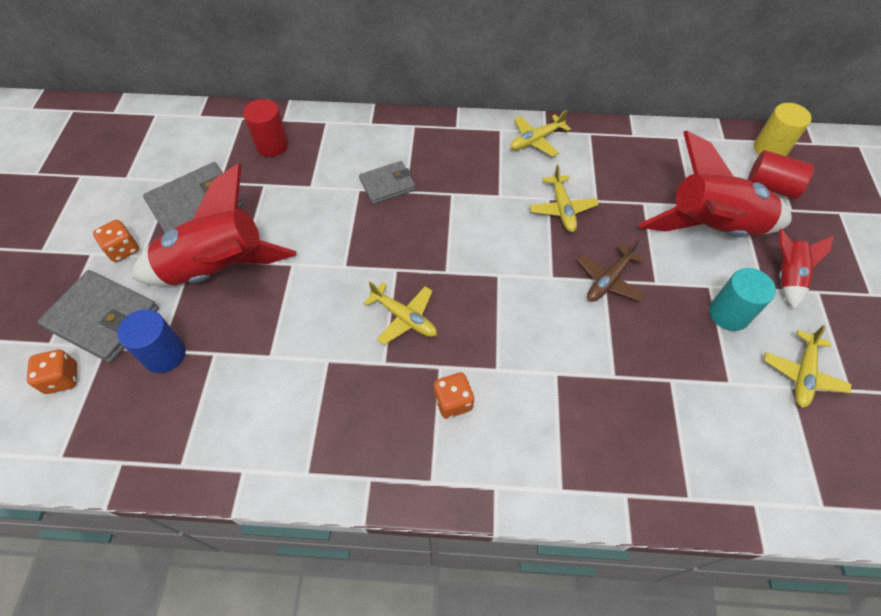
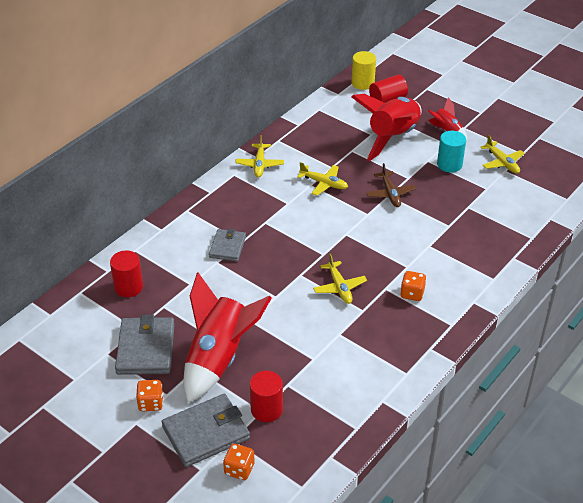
camera: 55 degrees left, 15 degrees down
(165, 354) = (266, 409): blue cylinder -> red cylinder
(404, 318) = (339, 287): yellow plane -> yellow plane turned 90 degrees clockwise

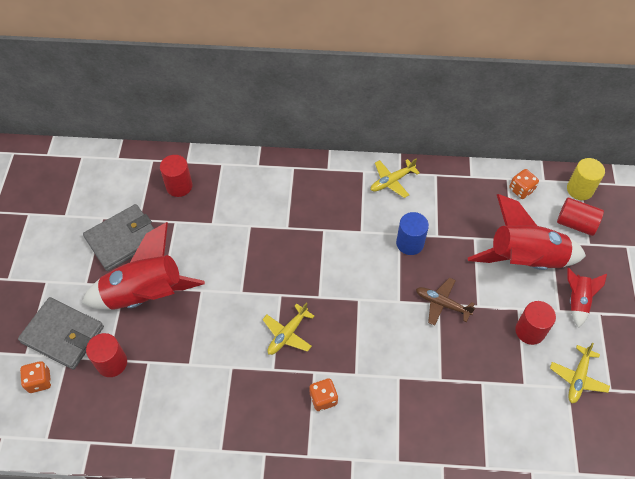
camera: 55 degrees right, 15 degrees up
(151, 403) = (71, 278): orange dice -> orange dice (521, 190)
(227, 247) = (273, 222): grey wallet -> none
(324, 183) = (410, 243): yellow plane -> blue cylinder
(390, 194) = (442, 304): brown plane -> brown plane turned 75 degrees clockwise
(449, 164) = (530, 331): turquoise cylinder -> red cylinder

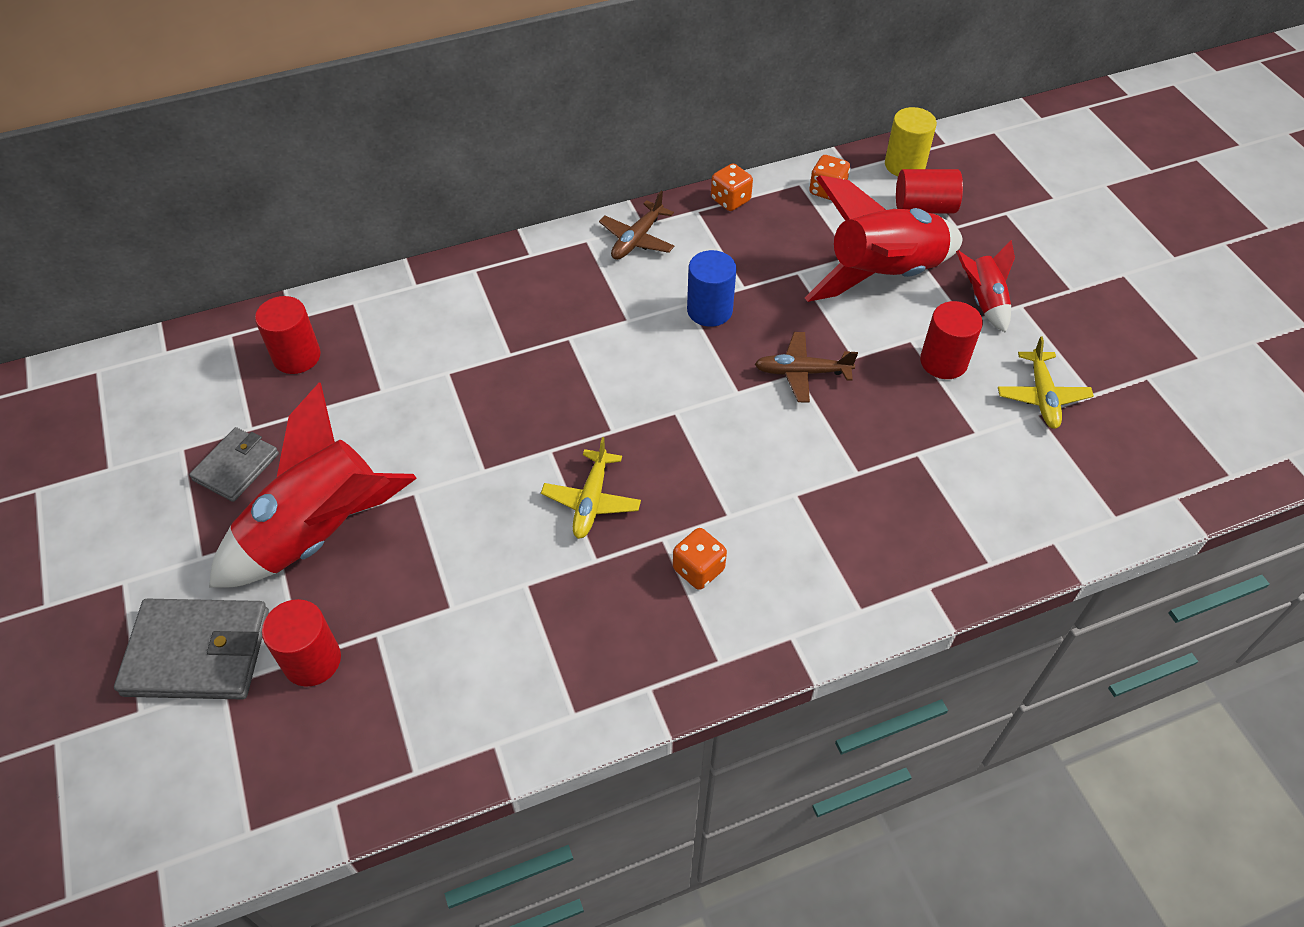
camera: 25 degrees left, 5 degrees down
(39, 381) = (189, 744): orange dice -> orange dice (730, 200)
(123, 239) = (236, 467): grey wallet -> grey wallet, size x0.62
(392, 181) = (637, 239): yellow plane -> brown plane

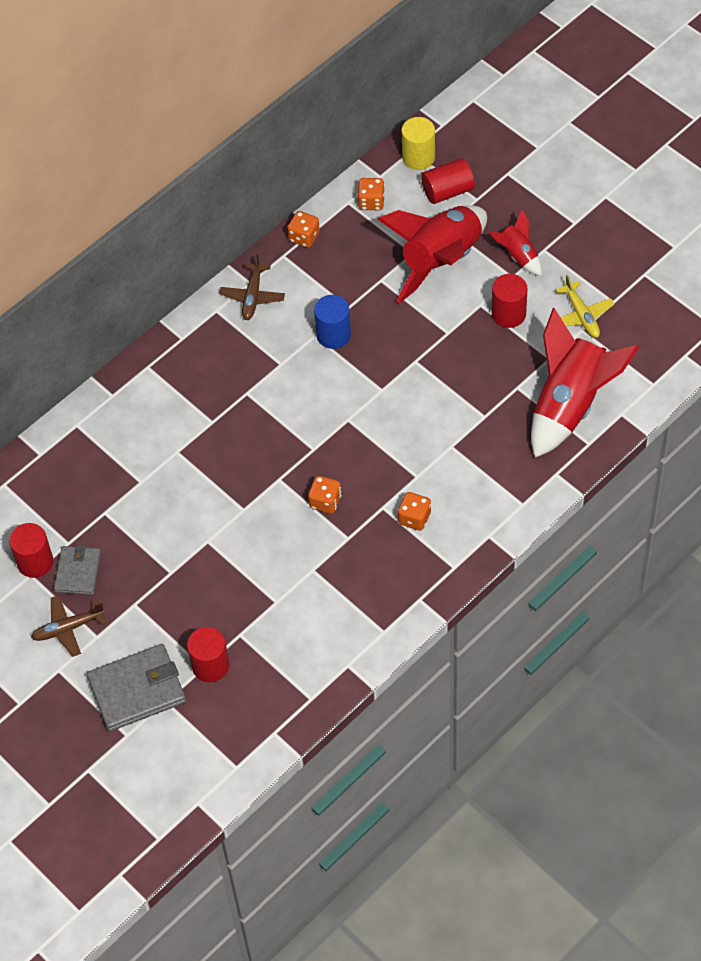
camera: 20 degrees left, 5 degrees up
(297, 356) = (64, 481): red cylinder -> red cylinder (35, 562)
(320, 534) = (164, 591): red rocket -> red rocket (570, 404)
(591, 501) = (325, 501): yellow plane -> orange dice
(802, 372) = (418, 358): brown plane -> brown plane (68, 628)

